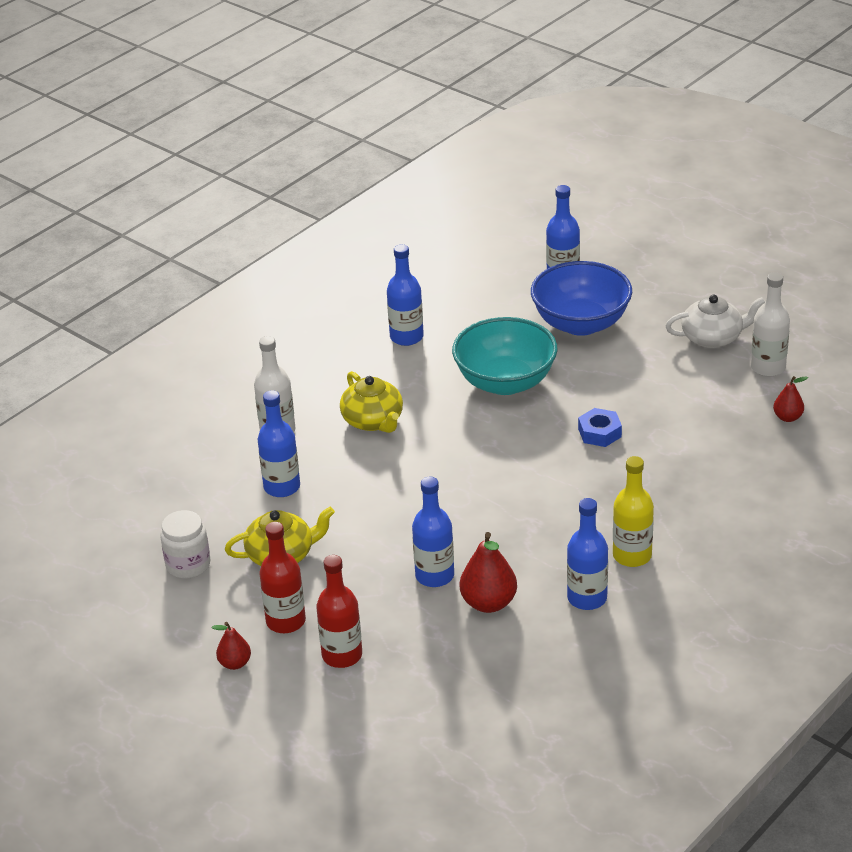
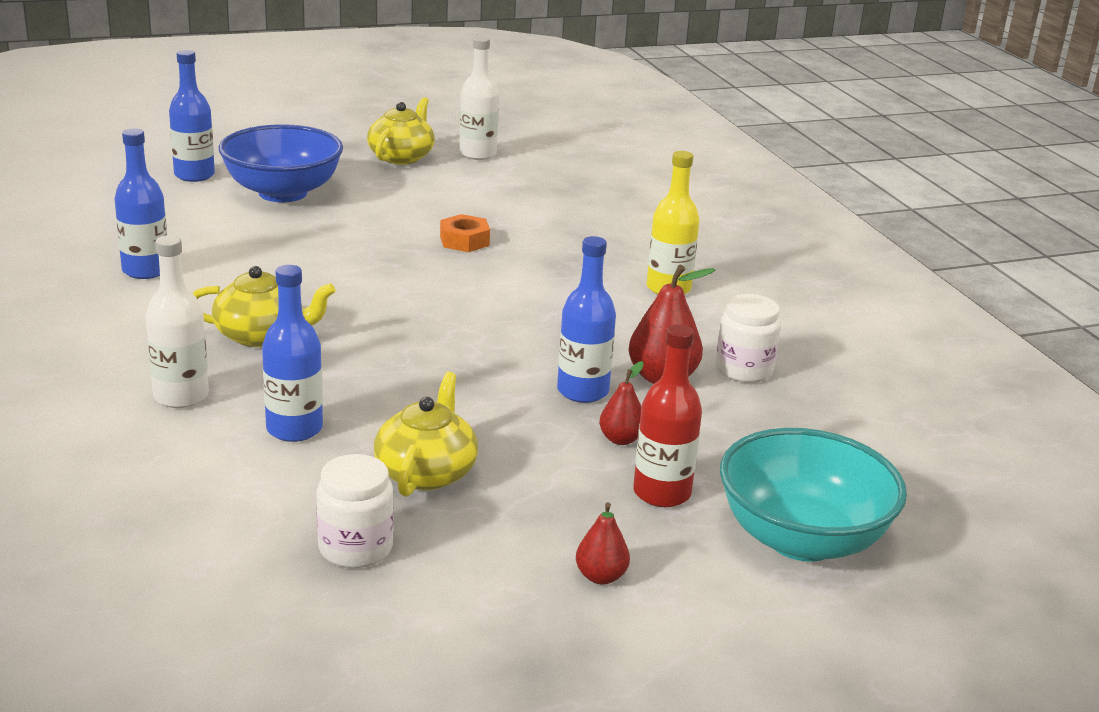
camera: 65 degrees left, 10 degrees down
(286, 621) = (557, 511): red bottle -> none
(505, 382) = (313, 252): turquoise bowl -> turquoise bowl (801, 539)
(539, 636) = (744, 370): none -> white jar
(587, 598) = (709, 328): blue bottle -> none
(599, 433) = (464, 241): blue nut -> orange nut
(713, 338) = (401, 157): white teapot -> yellow teapot
(787, 417) = (557, 170): red pear -> red pear (621, 439)

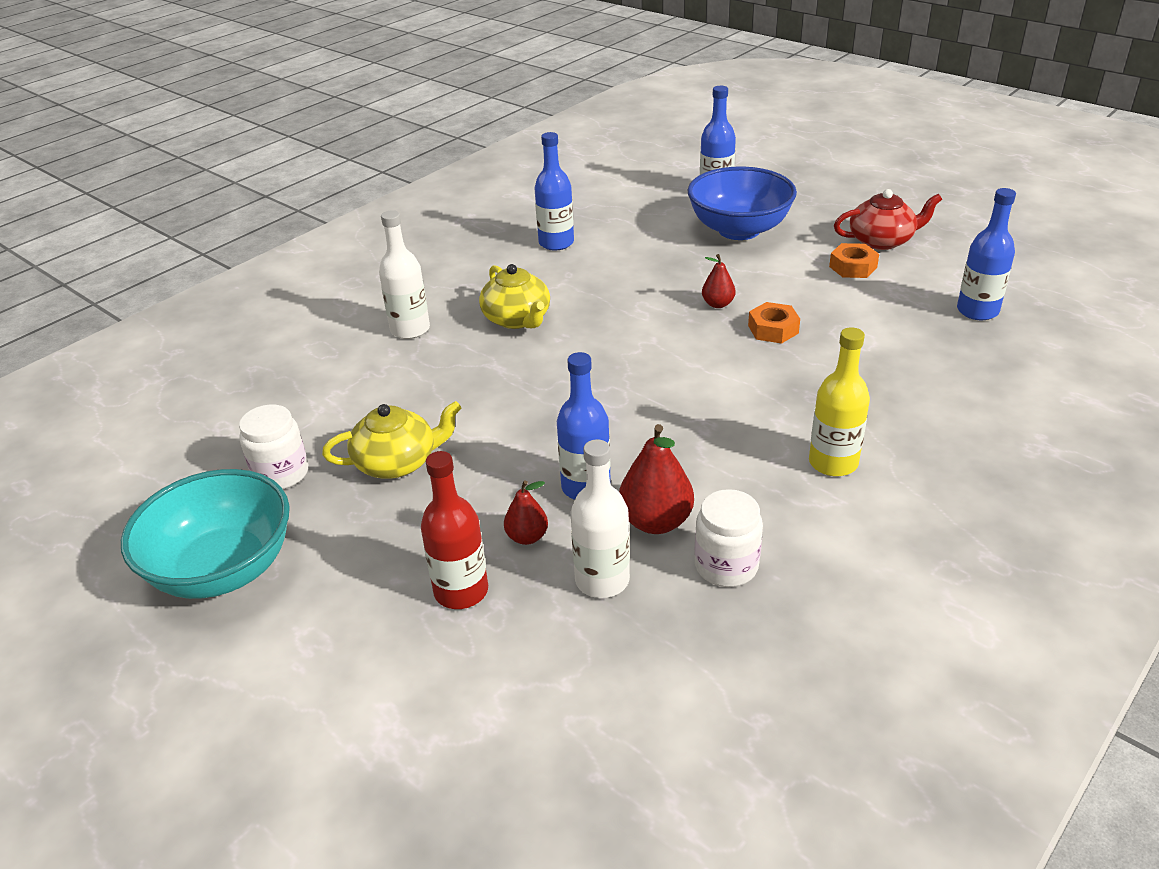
camera: 65 degrees right, 10 degrees up
(294, 429) = (407, 386): blue bottle -> blue bottle (977, 311)
(401, 157) = (882, 241): yellow teapot -> red teapot
(422, 180) = (853, 267): none -> orange nut
(477, 154) = (949, 266): white bottle -> white bottle (602, 580)
(601, 576) = (316, 602): red pear -> red pear (718, 304)
(801, 539) = (451, 706): turquoise bowl -> turquoise bowl (223, 569)

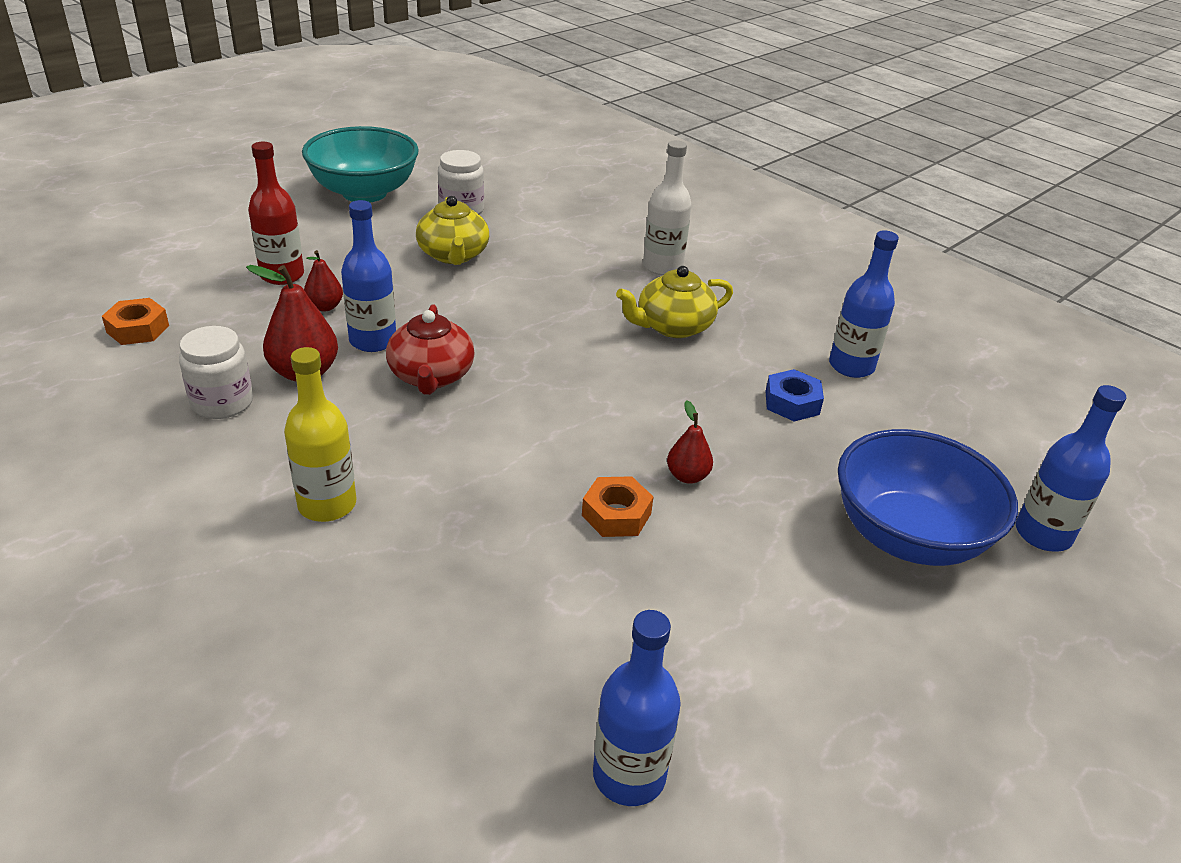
camera: 90 degrees right, 0 degrees up
(602, 580) = (250, 336): white bottle -> none
(612, 266) = (792, 403): none -> blue nut
(853, 267) = (788, 644): orange nut -> orange nut (138, 329)
(882, 241) = (886, 712): red teapot -> red teapot (431, 376)

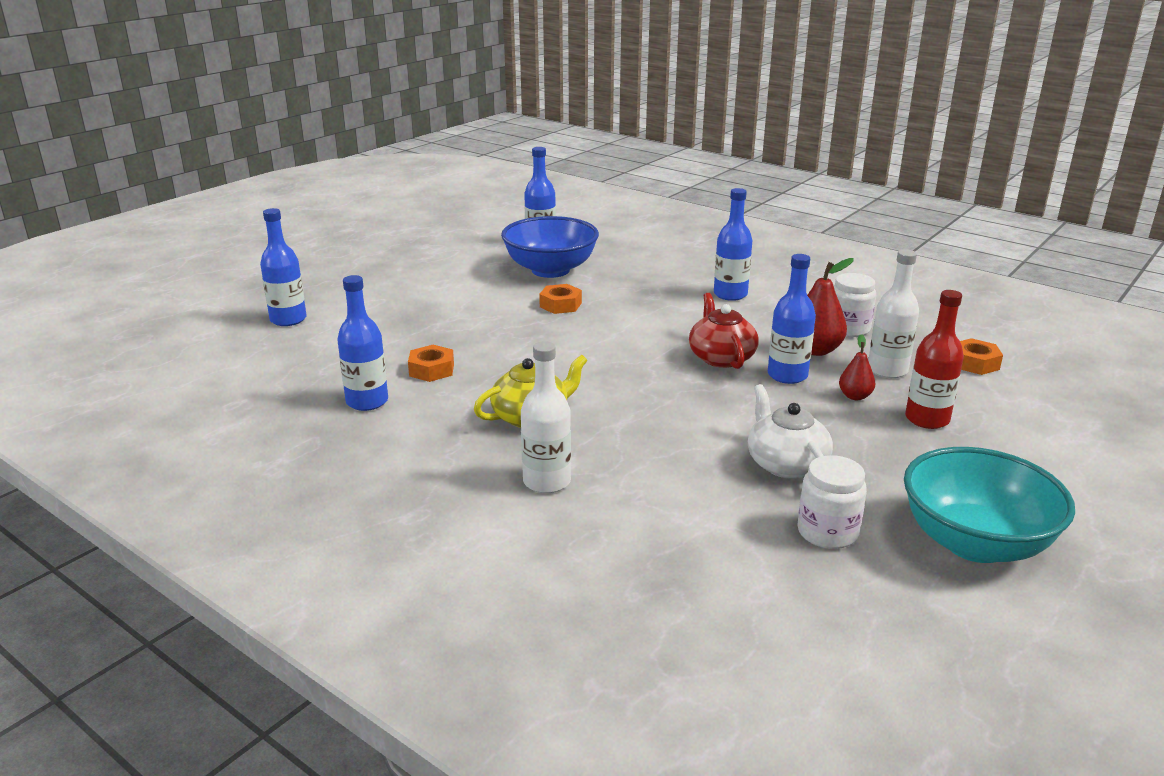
camera: 175 degrees right, 10 degrees down
(251, 333) = (887, 370): none -> white bottle
(327, 504) = (730, 294): yellow bottle -> blue bottle
(453, 255) = (786, 464): yellow teapot -> white teapot
(687, 476) = (517, 324): red pear -> none
(792, 403) = (431, 370): blue nut -> orange nut
(908, 536) = (379, 311): blue bowl -> blue bowl (550, 270)

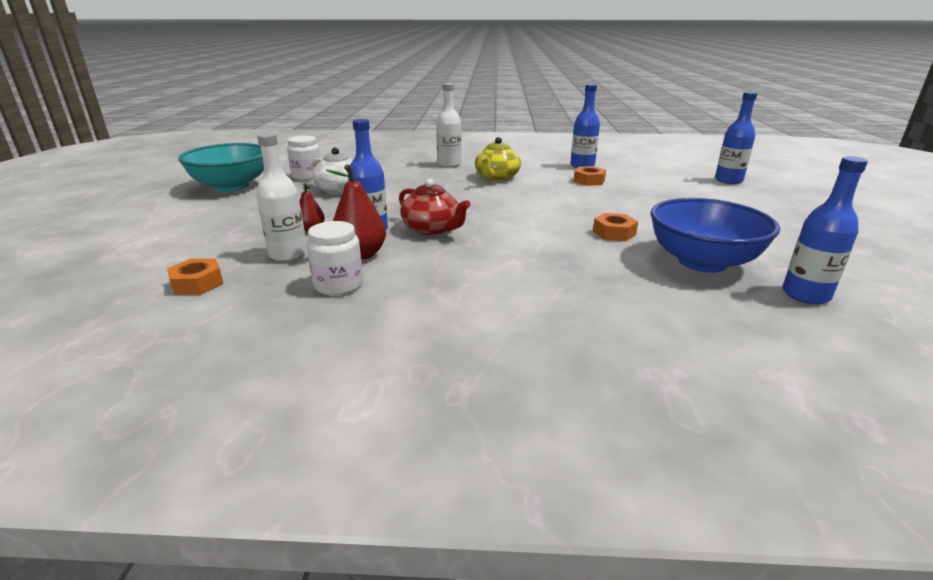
camera: 145 degrees right, 0 degrees up
(730, 294) = (495, 290): blue bottle -> none
(927, 419) = (253, 228): red bottle -> none

